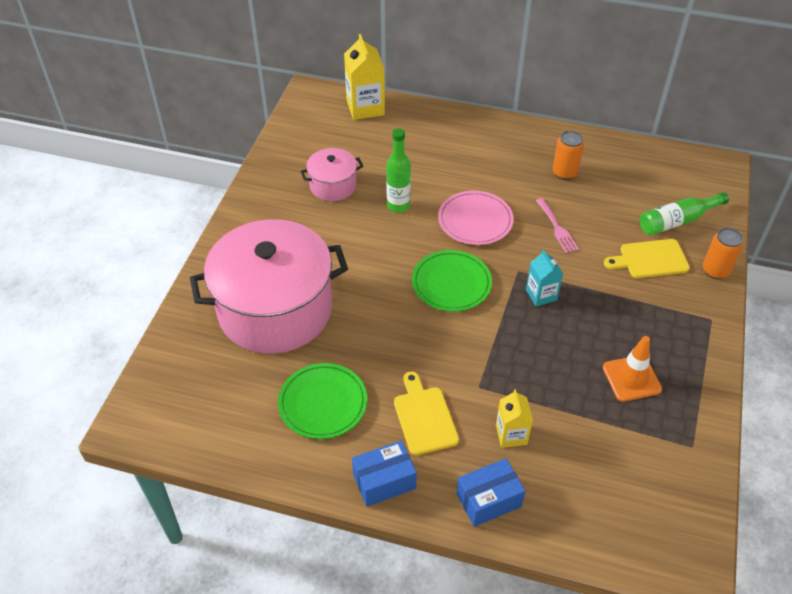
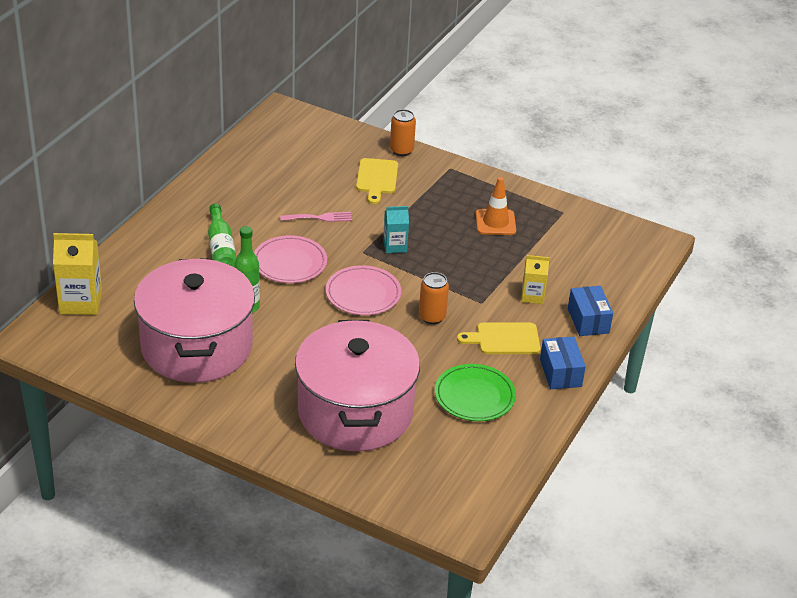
camera: 80 degrees left, 10 degrees down
(333, 185) = (197, 346): pink pot -> pink pot, size x2.15
(451, 283) = (363, 294): green plate -> pink plate
(564, 173) = (250, 195): orange can -> orange can (432, 317)
(677, 221) = (339, 152): green bottle -> green bottle (221, 248)

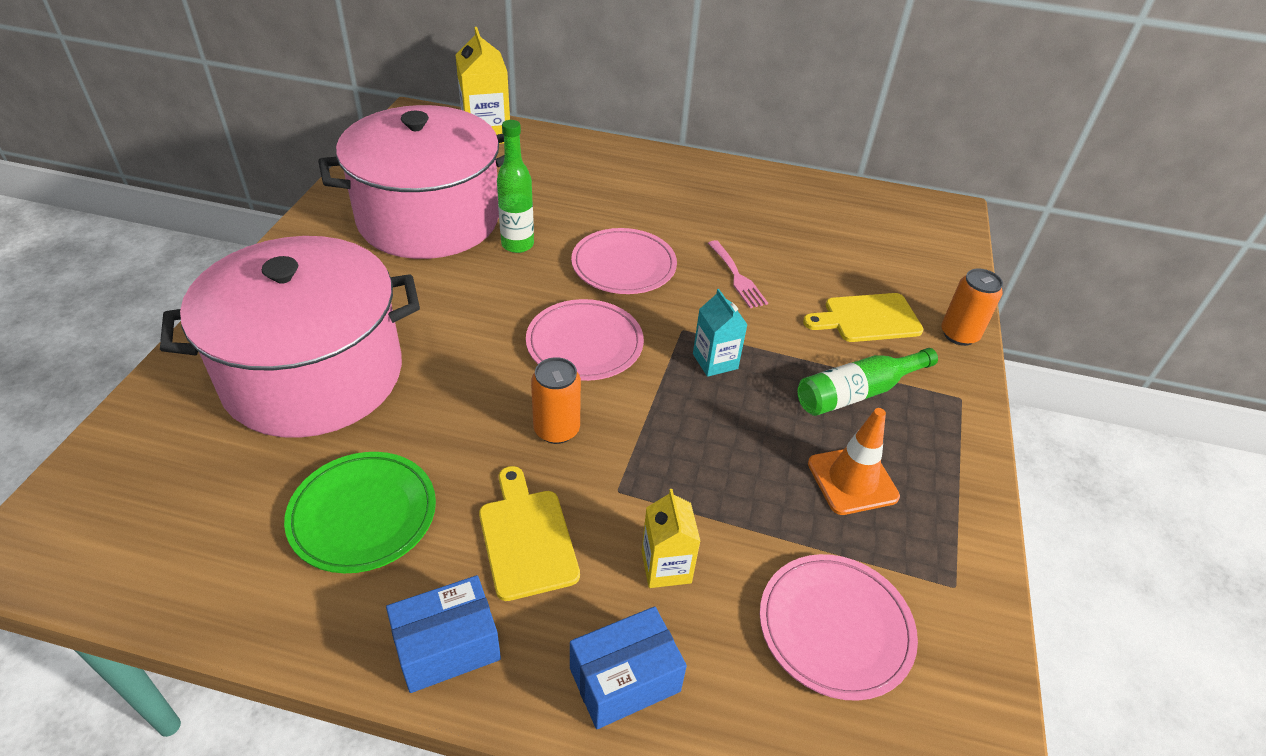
camera: 75 degrees right, 5 degrees up
(221, 248) = (626, 207): green bottle -> green bottle (857, 392)
(576, 253) = (835, 628): none -> pink plate

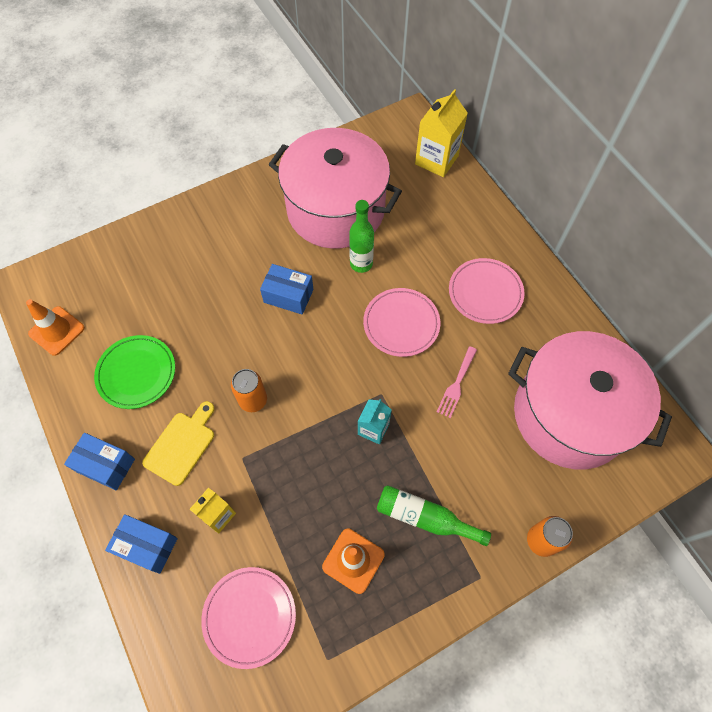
camera: 50 degrees right, 20 degrees up
(161, 561) = (57, 331): none -> orange traffic cone
(313, 375) = (188, 277): pink pot -> pink pot (570, 415)
(471, 315) = (288, 296): none -> blue box
(584, 344) = (321, 360): pink plate -> pink plate (485, 293)
(867, 319) = (497, 479): yellow cutting board -> none

